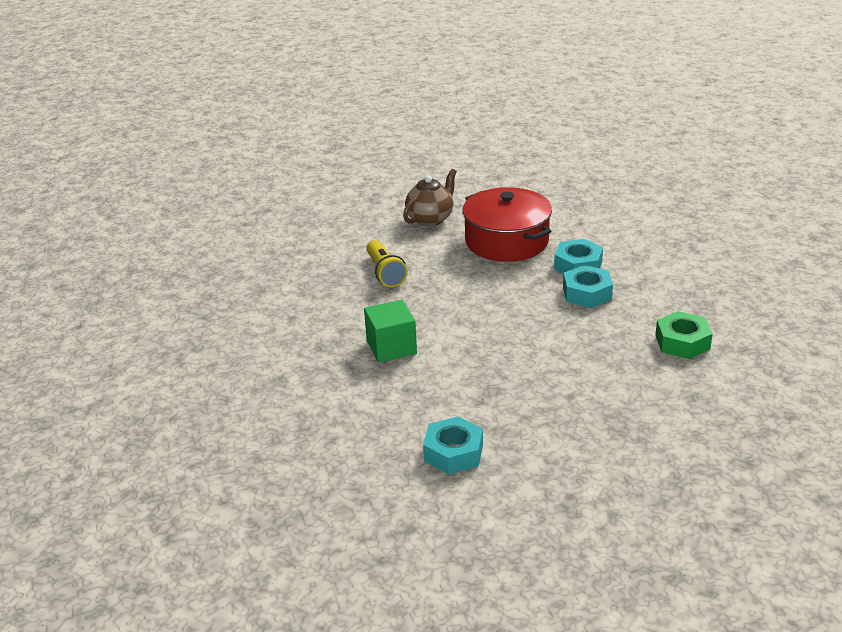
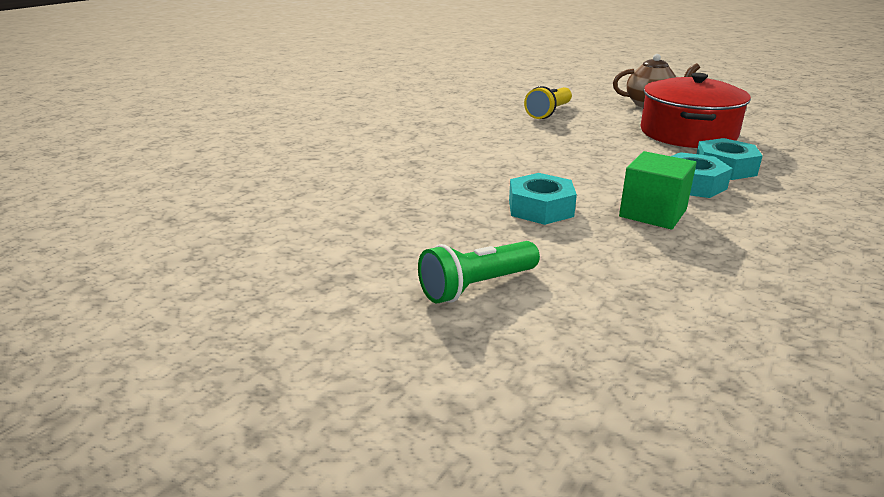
camera: 50 degrees right, 5 degrees down
(391, 347) = (459, 141): green cube -> green cube (652, 213)
(453, 453) = (351, 203): turquoise nut -> turquoise nut (540, 208)
(631, 449) = (477, 286): none -> green flashlight
(682, 342) = (722, 256): green nut -> none

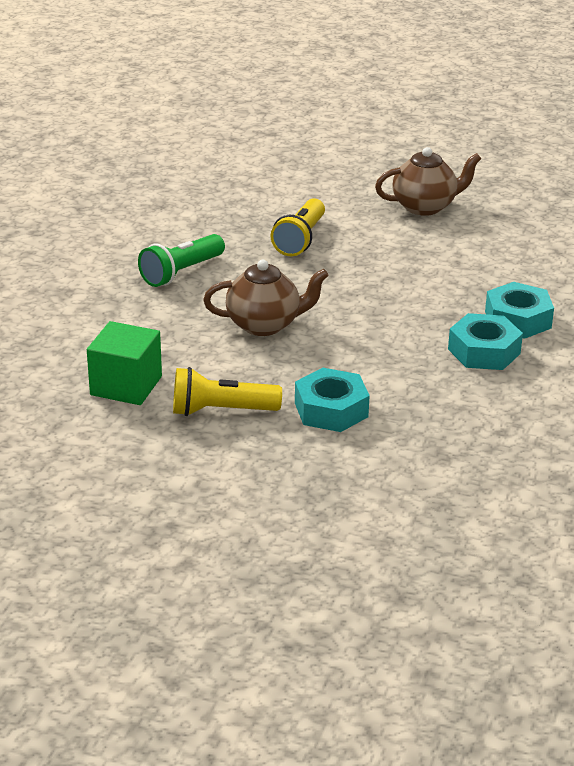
camera: 15 degrees left, 5 degrees up
(442, 199) = (221, 411): none -> yellow flashlight
(477, 286) = (297, 518): green flashlight -> green flashlight (181, 272)
(503, 152) = (265, 325): none -> brown teapot
(652, 213) = (447, 400): green cube -> green cube (126, 386)
(687, 133) = (474, 262): red pot -> none

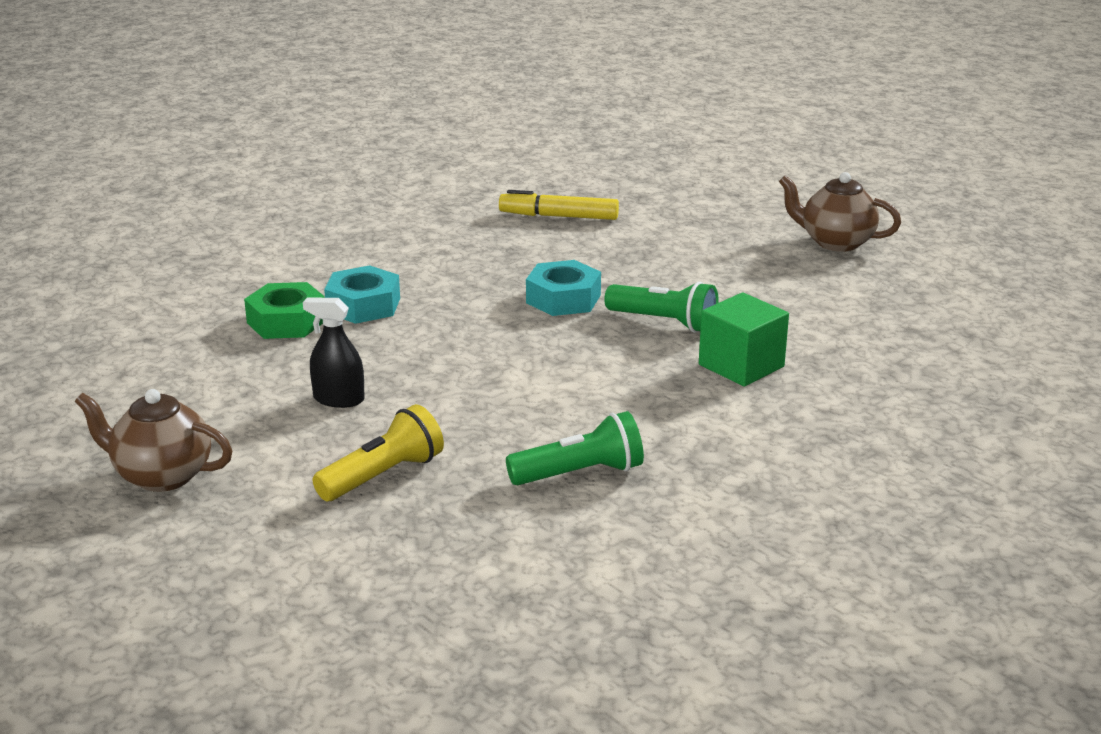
camera: 150 degrees left, 5 degrees down
(221, 411) = (664, 322): yellow flashlight -> green flashlight
(265, 325) = (543, 385): brown teapot -> brown teapot (835, 242)
(391, 275) = (338, 399): none -> black spray bottle
(452, 524) = (559, 216): none -> yellow marker
(517, 319) = (287, 322): turquoise nut -> green nut

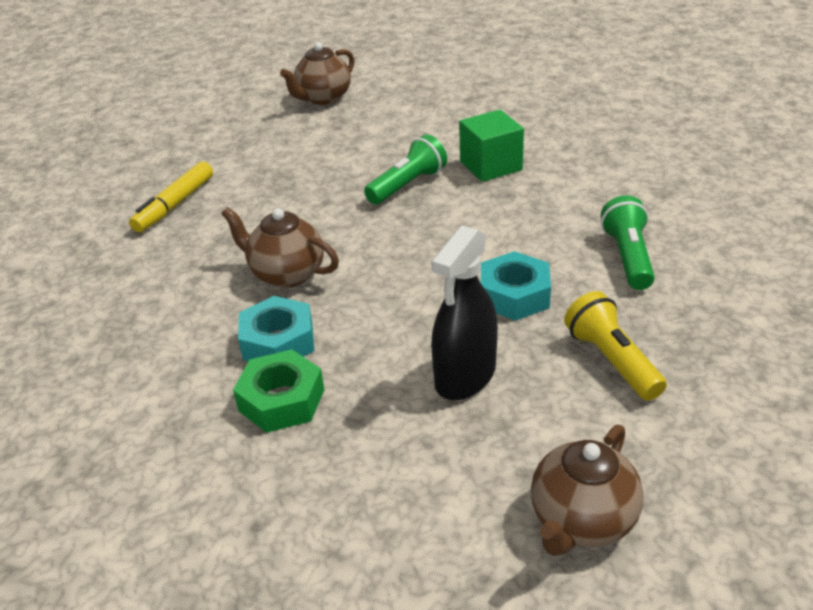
camera: 70 degrees left, 10 degrees up
(338, 399) = (465, 376): black spray bottle -> black spray bottle, size x1.56
(466, 289) = (286, 274): none -> brown teapot
(563, 299) = (338, 225): turquoise nut -> turquoise nut (514, 295)

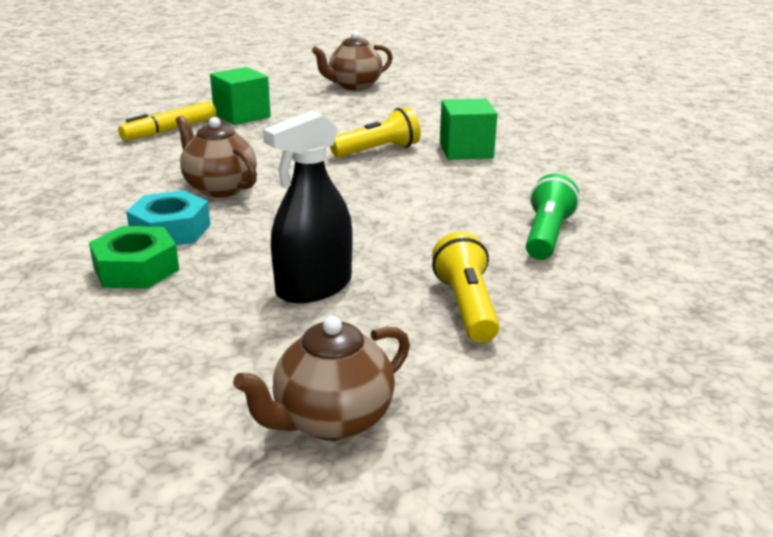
camera: 15 degrees right, 10 degrees down
(236, 167) = (242, 115): none -> green cube
(407, 185) = (378, 151): green flashlight -> yellow flashlight
(514, 295) = (411, 241): turquoise nut -> none

